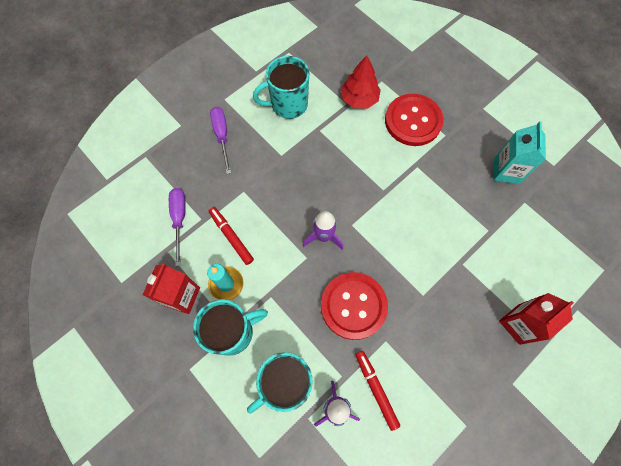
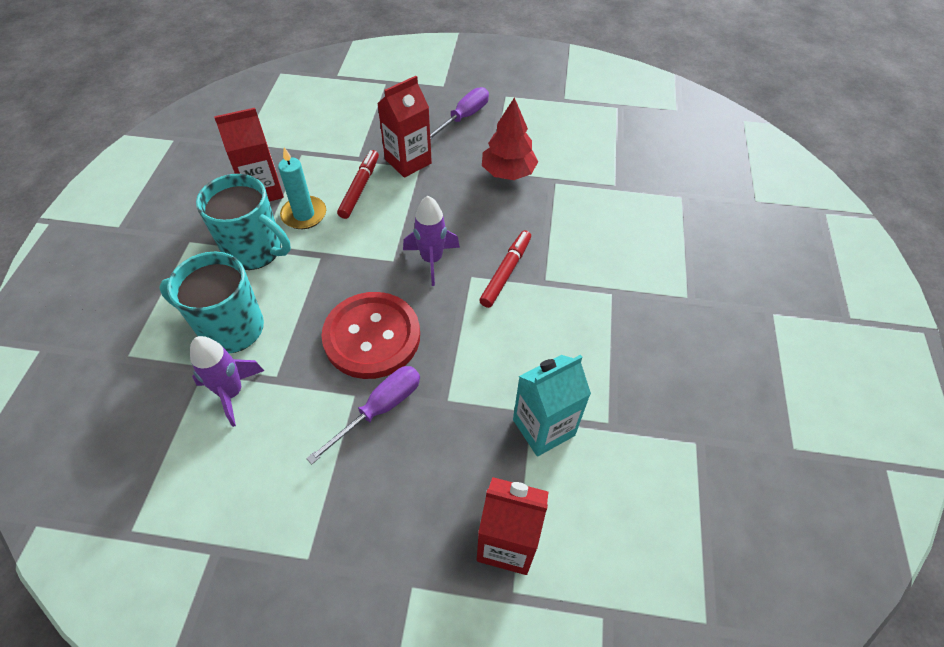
camera: 50 degrees right, 15 degrees down
(179, 219) = (343, 142): purple screwdriver -> purple screwdriver (380, 409)
(232, 194) = (408, 161): none -> red carton
(288, 105) = (555, 142): turquoise mug -> none
(359, 99) = (633, 192): red tree -> red tree (508, 172)
(376, 389) = (284, 421): red marker -> red marker (506, 272)
(413, 121) = (666, 254): red button -> none
(506, 171) = (716, 393): turquoise carton -> turquoise carton (543, 427)

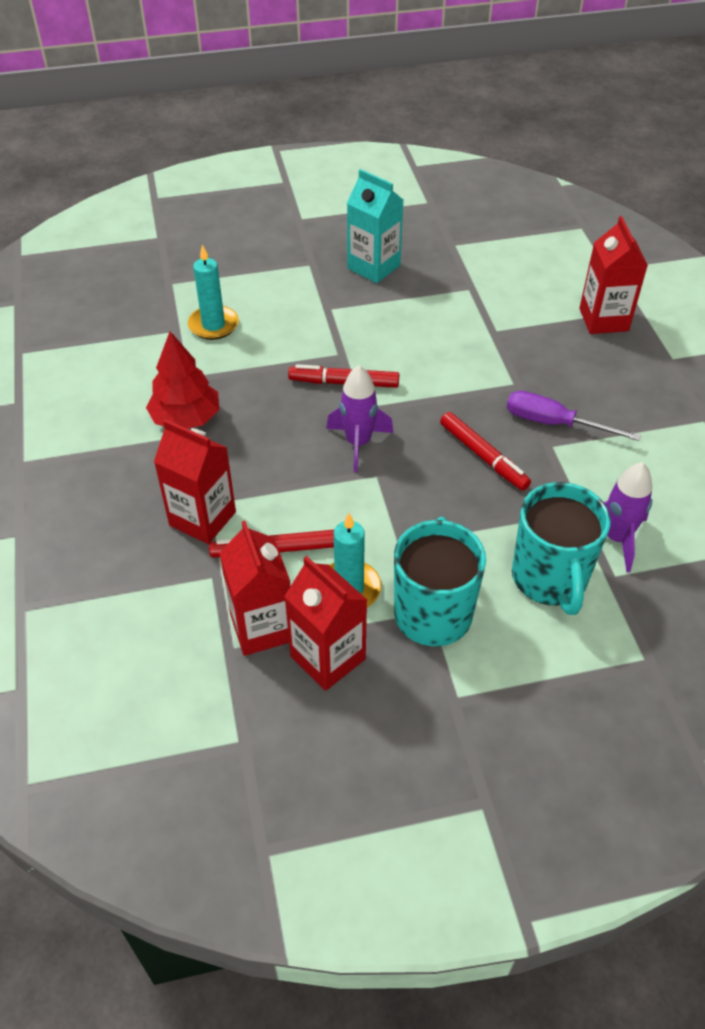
camera: 110 degrees left, 5 degrees down
(305, 168) = (262, 627): none -> red carton
(372, 336) = (483, 456): red button -> red marker
(463, 118) = (88, 490): purple screwdriver -> none
(543, 427) = (498, 321): turquoise carton -> turquoise carton (373, 267)
(614, 209) = (213, 325): none -> turquoise candle

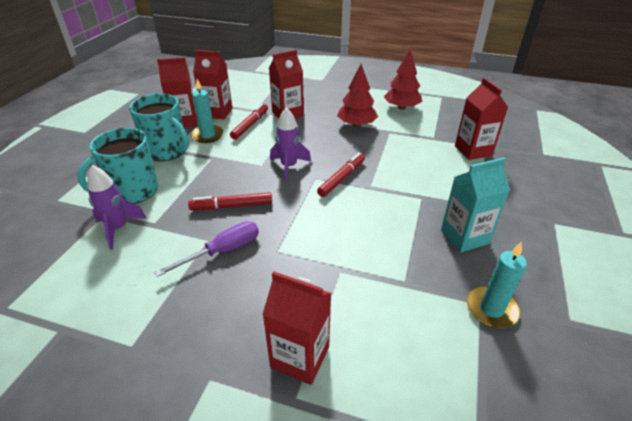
camera: 120 degrees right, 10 degrees down
(91, 386) = (401, 107): none -> red tree
(189, 290) = (473, 151): none -> red carton
(213, 325) = (431, 150): turquoise candle -> turquoise candle (491, 309)
(550, 579) = (133, 191): turquoise mug -> turquoise mug turned 60 degrees counterclockwise

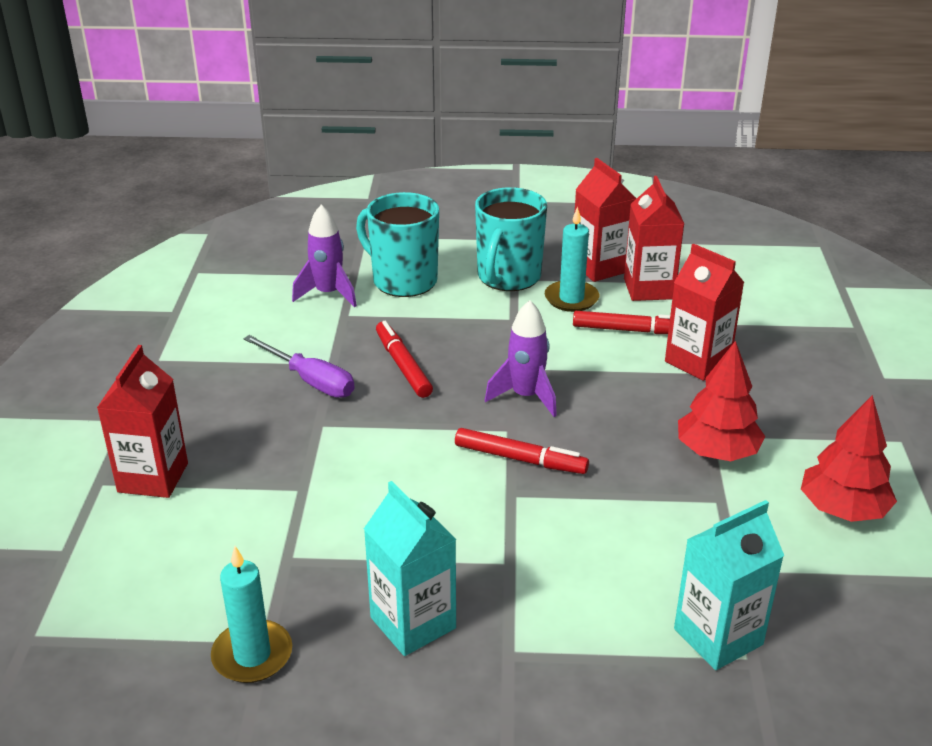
camera: 75 degrees right, 5 degrees down
(473, 151) = (718, 637): red carton -> turquoise carton

